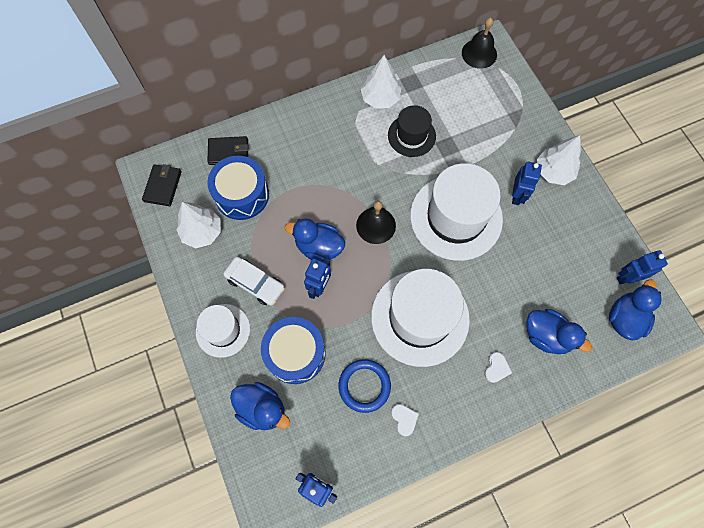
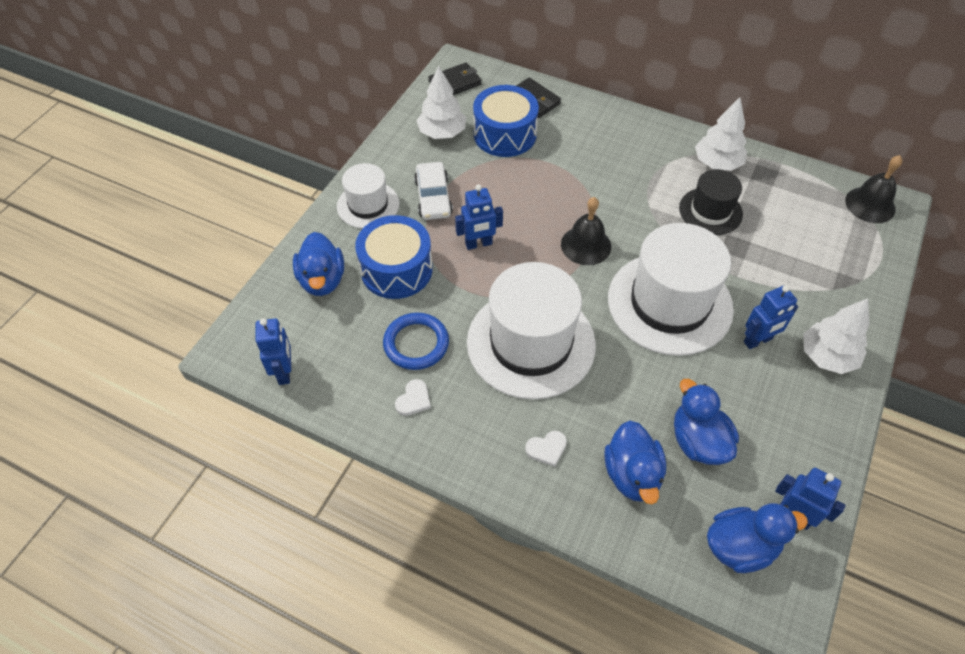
camera: 50 degrees right, 15 degrees down
(319, 247) = (516, 218): blue duck -> blue duck (698, 441)

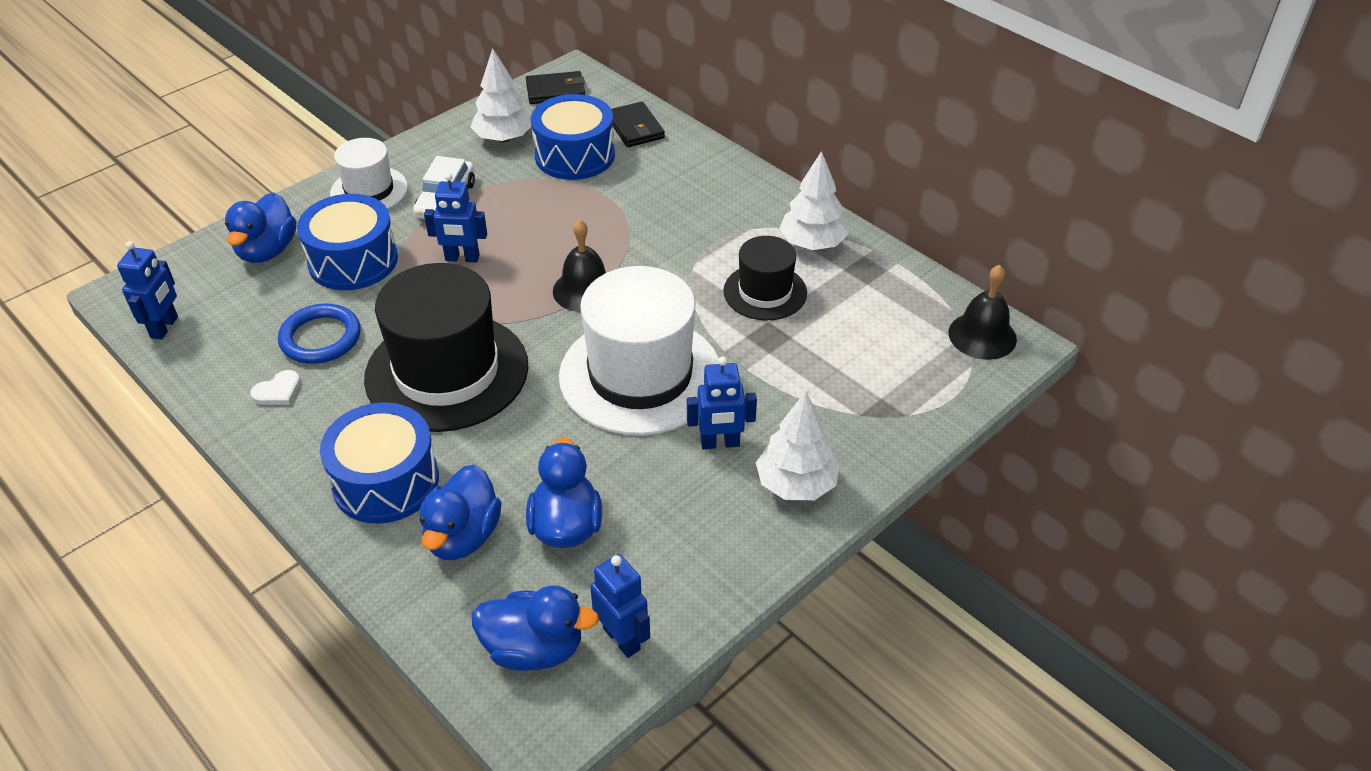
camera: 20 degrees right, 10 degrees down
(531, 343) = (447, 372): white hat -> black hat
(547, 449) = (386, 481): white heart -> blue drum

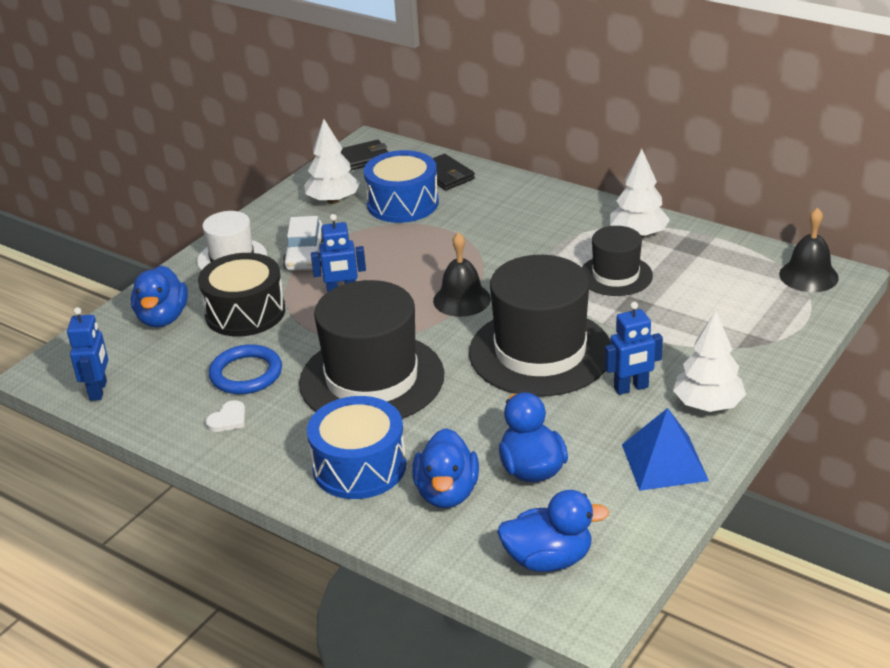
camera: 10 degrees left, 10 degrees down
(353, 261) = (245, 312): blue drum -> black drum
(622, 638) = (618, 538): blue robot -> none
(640, 375) = (540, 352): white hat -> black hat
(715, 550) = (664, 462): none -> blue pyramid

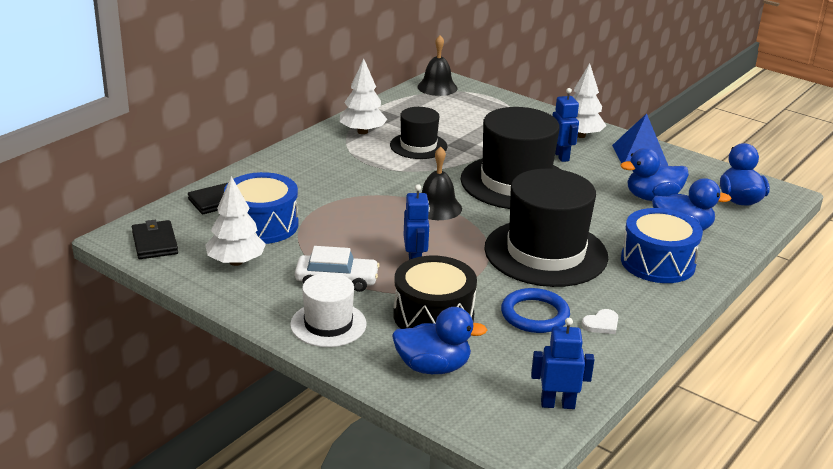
camera: 90 degrees left, 5 degrees down
(228, 419) = (601, 324): white heart -> white heart turned 105 degrees clockwise

